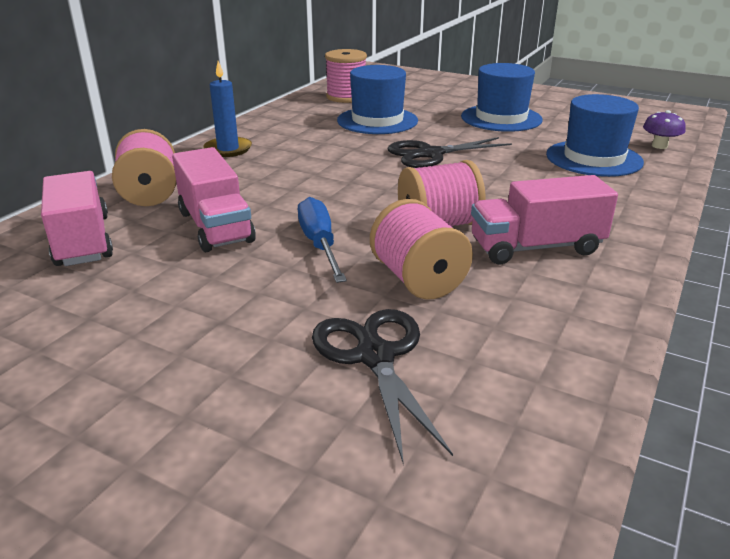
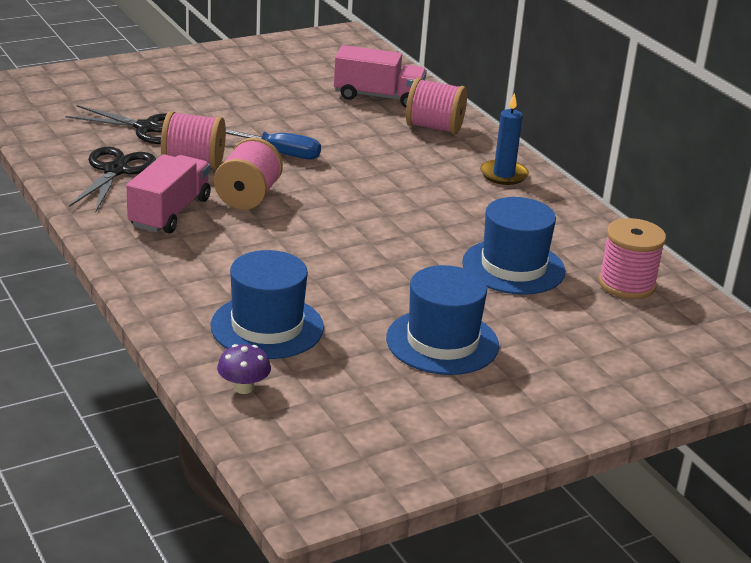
camera: 120 degrees right, 0 degrees up
(215, 226) = (348, 133): pink truck -> none
(430, 154) = (383, 252): black scissors -> black scissors (115, 171)

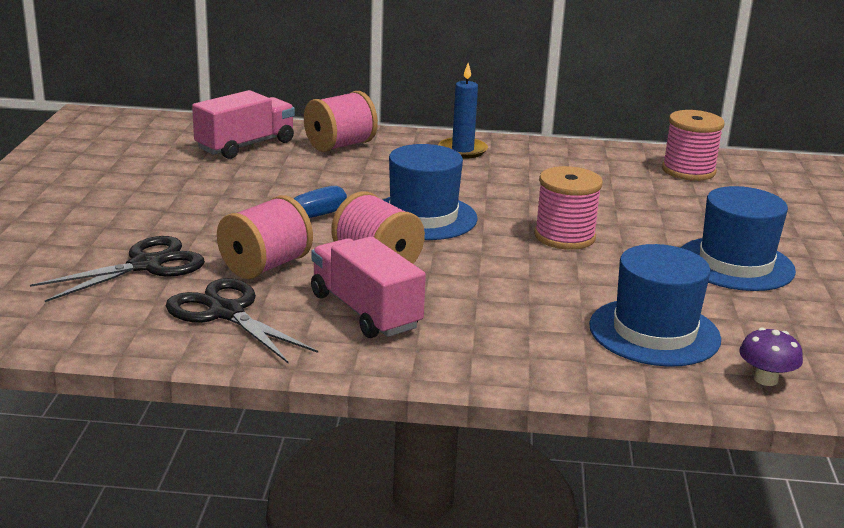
camera: 55 degrees left, 5 degrees down
(391, 256) = (564, 237): none -> pink spool
(513, 267) = (627, 198): blue hat -> blue hat (423, 217)

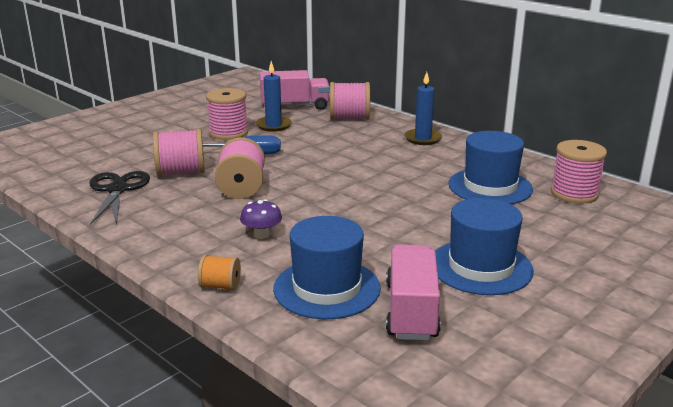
camera: 40 degrees right, 0 degrees up
(146, 265) = (128, 155): black scissors -> none
(266, 176) = (273, 125): none -> blue candle
(365, 311) = (183, 213): pink truck -> pink truck (411, 311)
(423, 217) = (318, 171): blue hat -> blue hat (490, 187)
(559, 370) = (220, 286): none -> orange spool
(564, 237) = (386, 209): pink spool -> pink spool (228, 133)
(765, 379) = (343, 350): purple mushroom -> purple mushroom (262, 235)

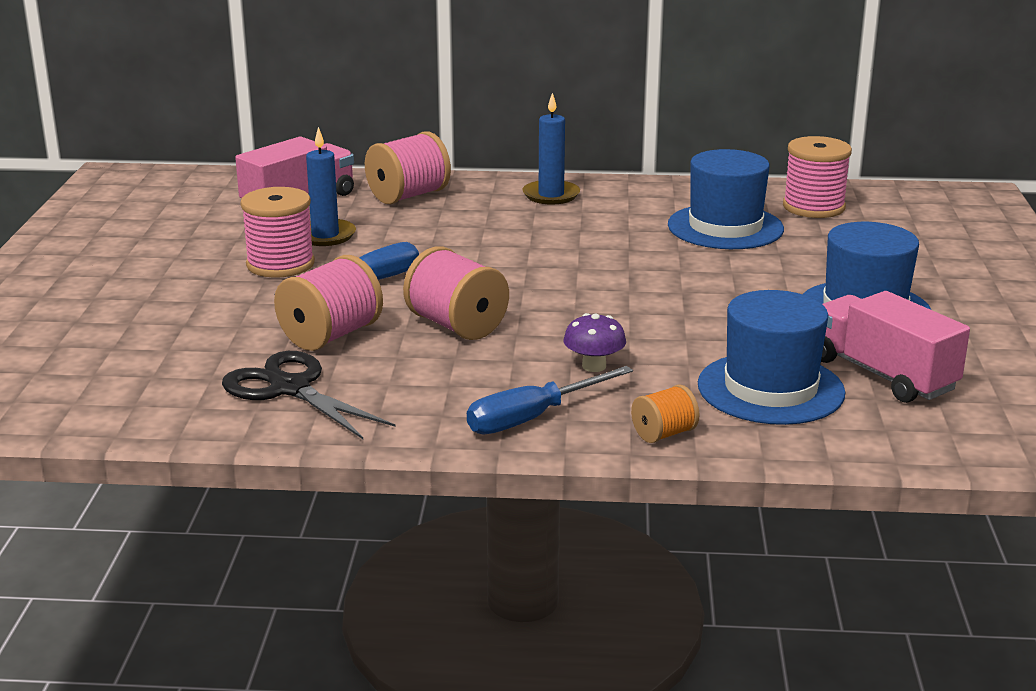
camera: 40 degrees left, 0 degrees up
(180, 248) = (532, 418): none -> blue screwdriver

